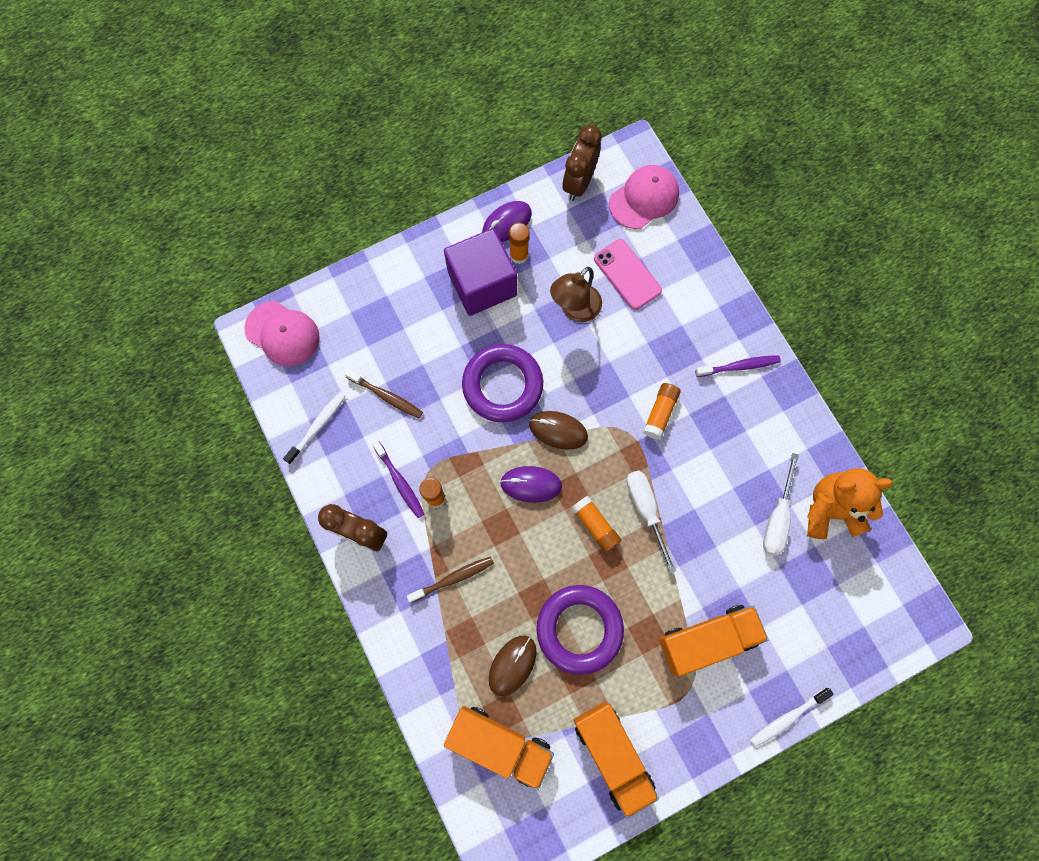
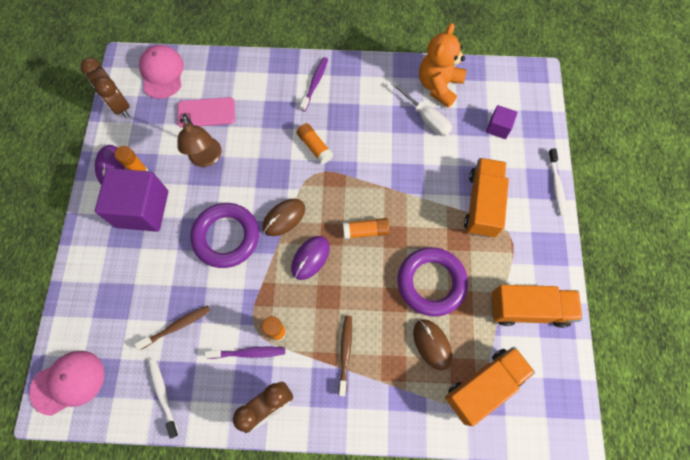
camera: 60 degrees left, 5 degrees down
(645, 510) = (374, 193): white screwdriver -> none
(820, 610) = (498, 127): none -> purple cube

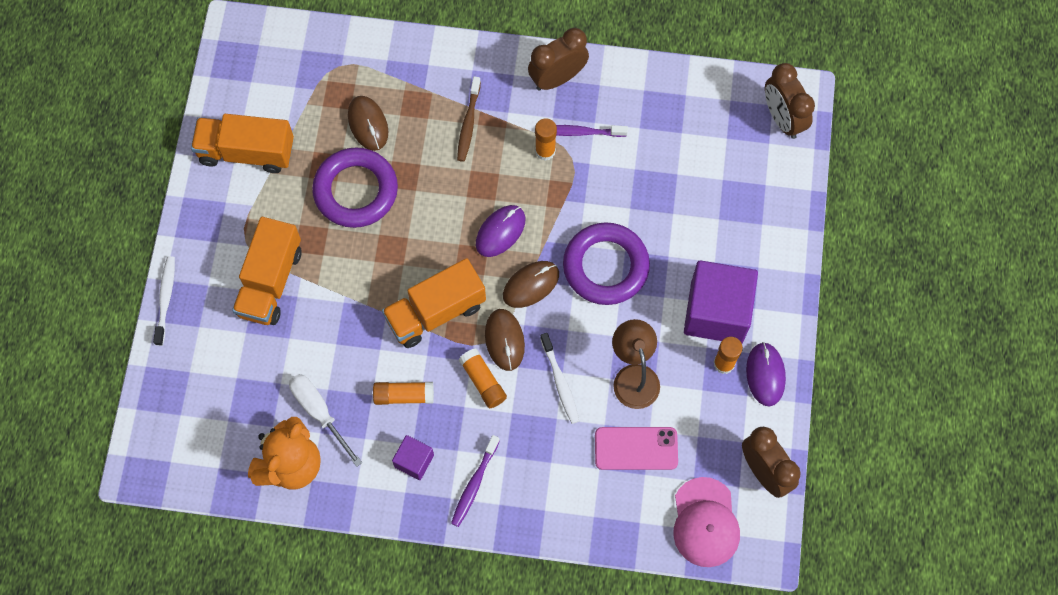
camera: 175 degrees left, 0 degrees up
(68, 382) = (782, 119): pink cap -> brown clock
(163, 395) = (675, 98): white toothbrush -> white toothbrush (560, 382)
(176, 326) = (663, 166): brown toothbrush -> none
(301, 176) = (504, 340): none -> brown mouse
(365, 231) = (427, 259): orange glue stick -> orange glue stick (404, 395)
(483, 386) = (319, 79): orange truck -> orange truck (435, 312)
(498, 127) = (220, 389): purple cube -> purple cube (414, 461)

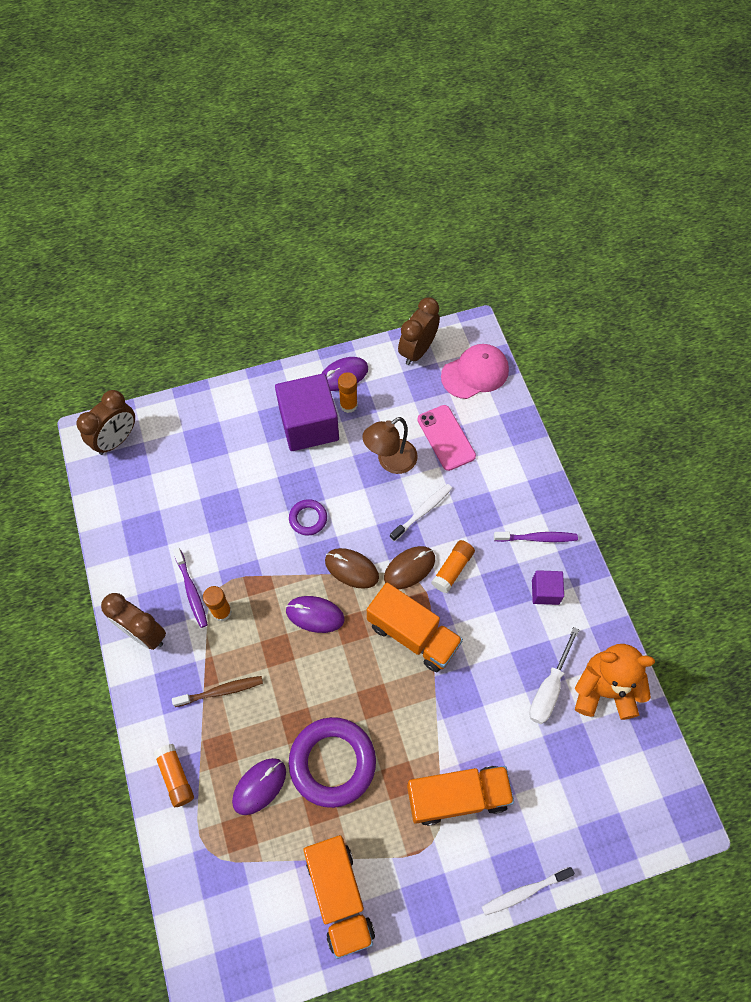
camera: 115 degrees left, 5 degrees down
(368, 124) = (259, 786): brown mouse -> purple mouse
(404, 395) = (497, 626): orange glue stick -> orange glue stick (175, 777)
(605, 266) = (308, 518): purple ring -> purple ring, size x0.50

